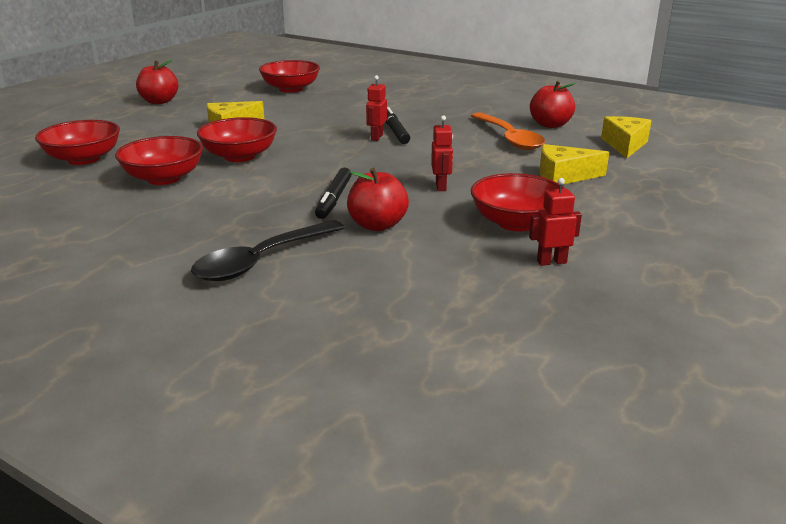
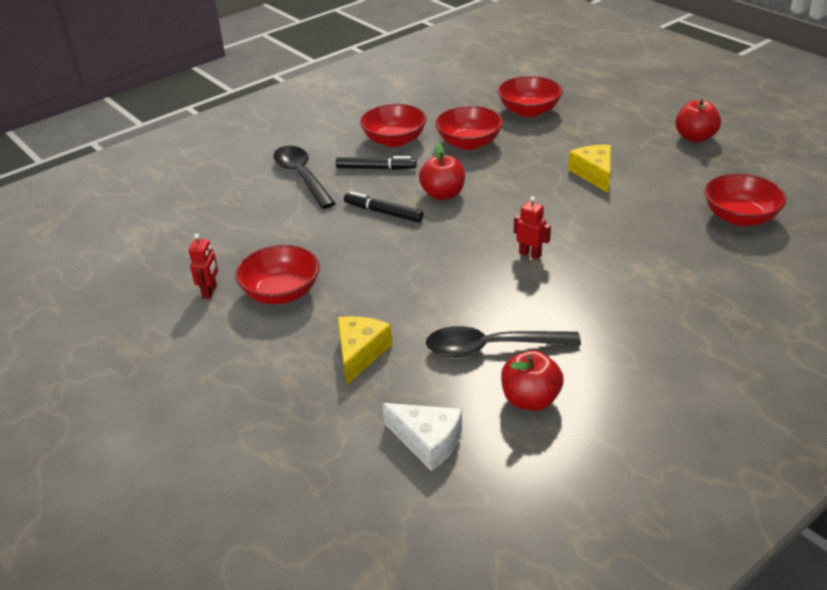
camera: 110 degrees right, 10 degrees up
(239, 156) = (505, 176): red bowl -> red bowl (394, 140)
(377, 225) = (323, 226): red apple -> red apple (443, 194)
(395, 131) = (546, 269): black marker -> black marker (376, 168)
(441, 187) = (378, 270): red robot -> none
(509, 138) = (491, 347): orange spoon -> black spoon
(625, 145) = (428, 441): yellow cheese -> white cheese

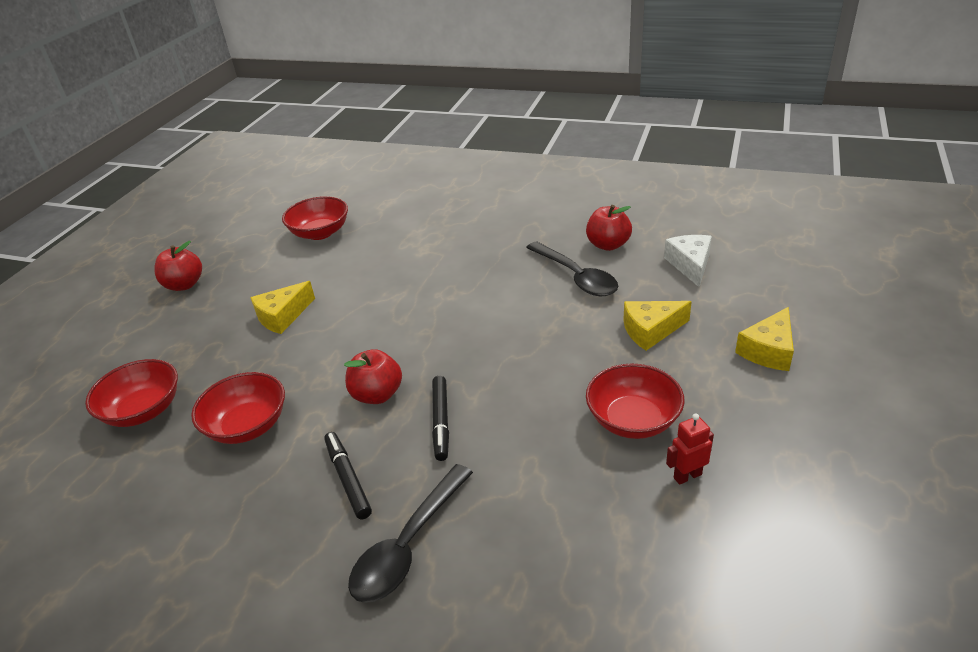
camera: 120 degrees left, 0 degrees up
(253, 409) = (768, 350): none -> yellow cheese
(394, 140) = (265, 499): red bowl -> none
(530, 254) = (443, 303): red robot -> none

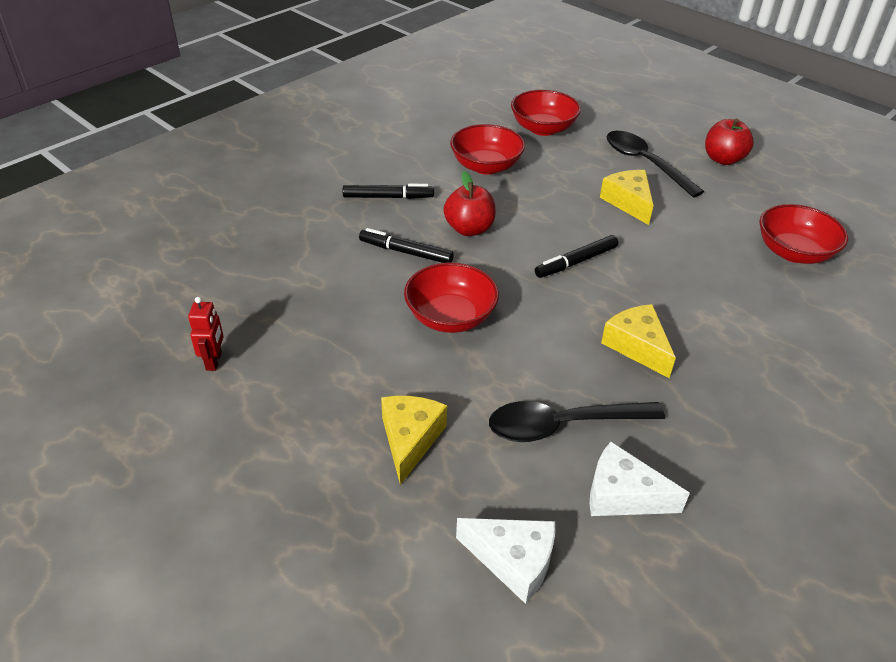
camera: 110 degrees right, 5 degrees up
(392, 319) = (576, 262): none -> black marker
(408, 545) = (304, 208): black spoon -> black spoon (645, 163)
(608, 245) = (622, 495): red apple -> white cheese
(633, 420) = (302, 360): red bowl -> red bowl (450, 317)
(768, 350) = (290, 525): yellow cheese -> yellow cheese (637, 346)

